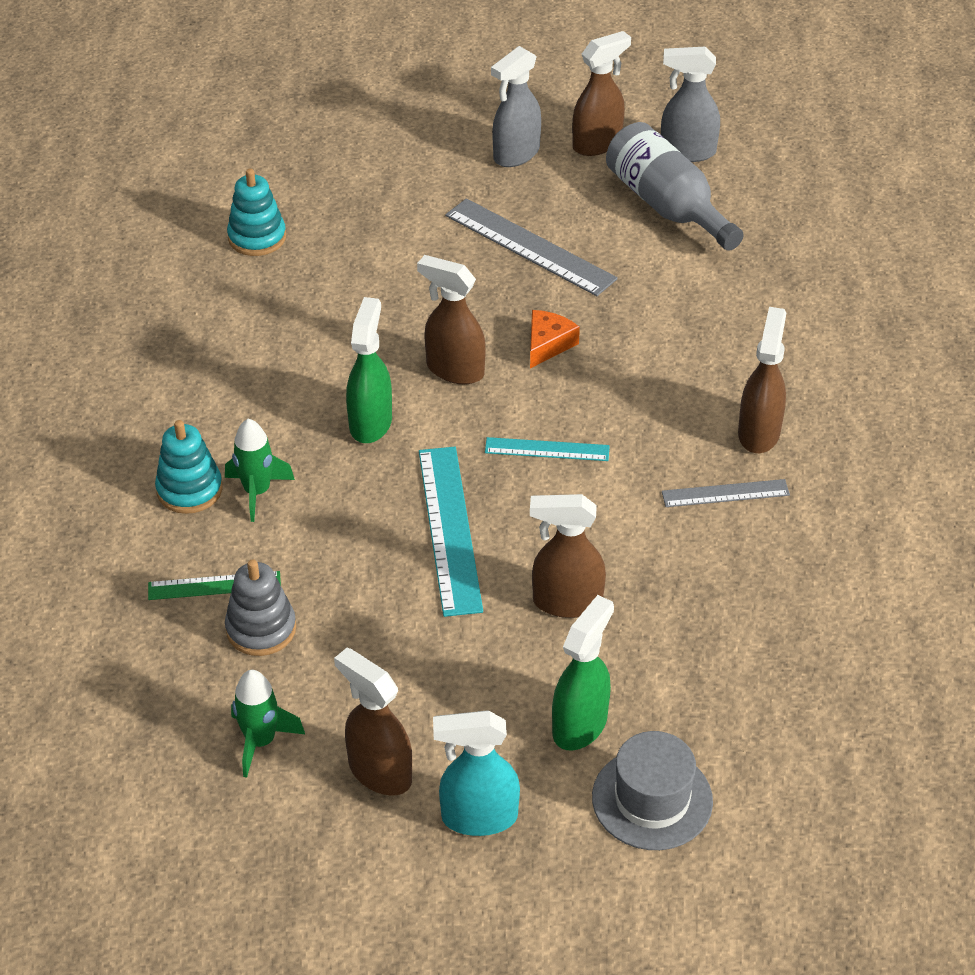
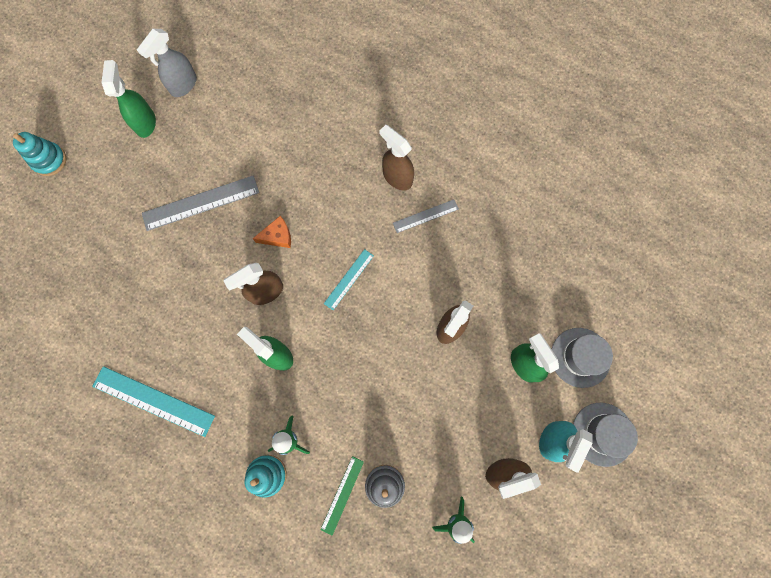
camera: 60 degrees left, 30 degrees up
(257, 237) = (93, 339): turquoise stacking toy -> turquoise stacking toy (49, 160)
(449, 529) = (373, 356): turquoise ruler -> turquoise ruler (153, 401)
(516, 154) = (124, 167): grey spray bottle -> none
(540, 887) = (602, 434): none -> grey hat
(548, 344) = (277, 236): orange cheese -> orange cheese turned 105 degrees clockwise
(597, 144) = (145, 123): brown spray bottle -> green spray bottle
(667, 206) = (217, 119): grey bottle -> none
(725, 493) = (425, 216): grey ruler -> grey ruler turned 45 degrees clockwise

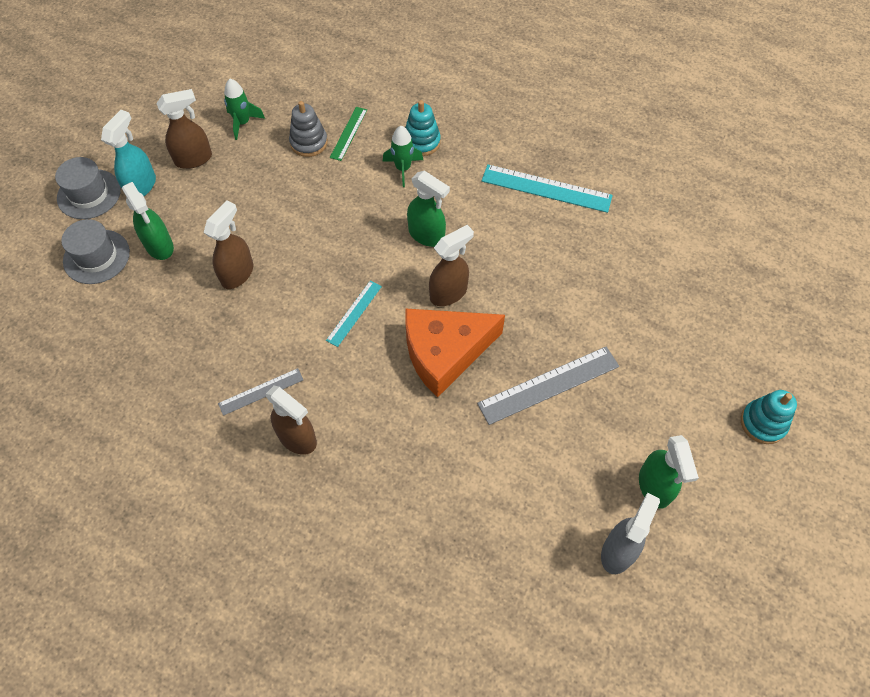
camera: 175 degrees right, 15 degrees down
(277, 236) = (445, 353): orange cheese -> orange cheese, size x2.24

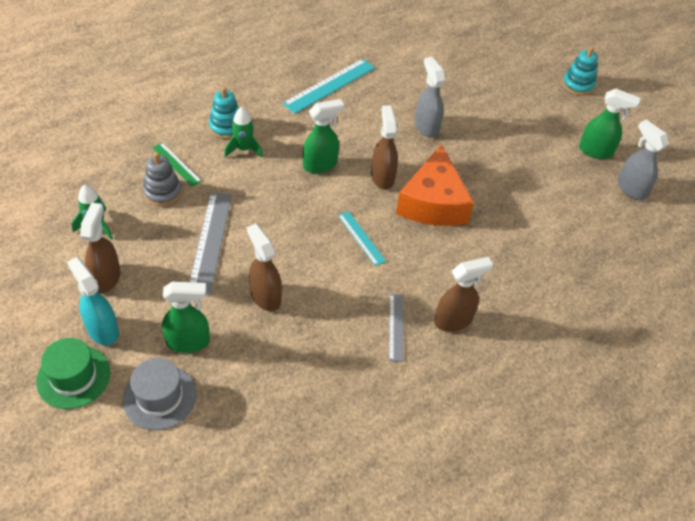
camera: 65 degrees left, 10 degrees down
(89, 194) = (73, 377): grey hat -> green hat
(548, 384) = (493, 162): grey ruler -> grey ruler (210, 242)
(554, 298) = (426, 127): none -> grey spray bottle

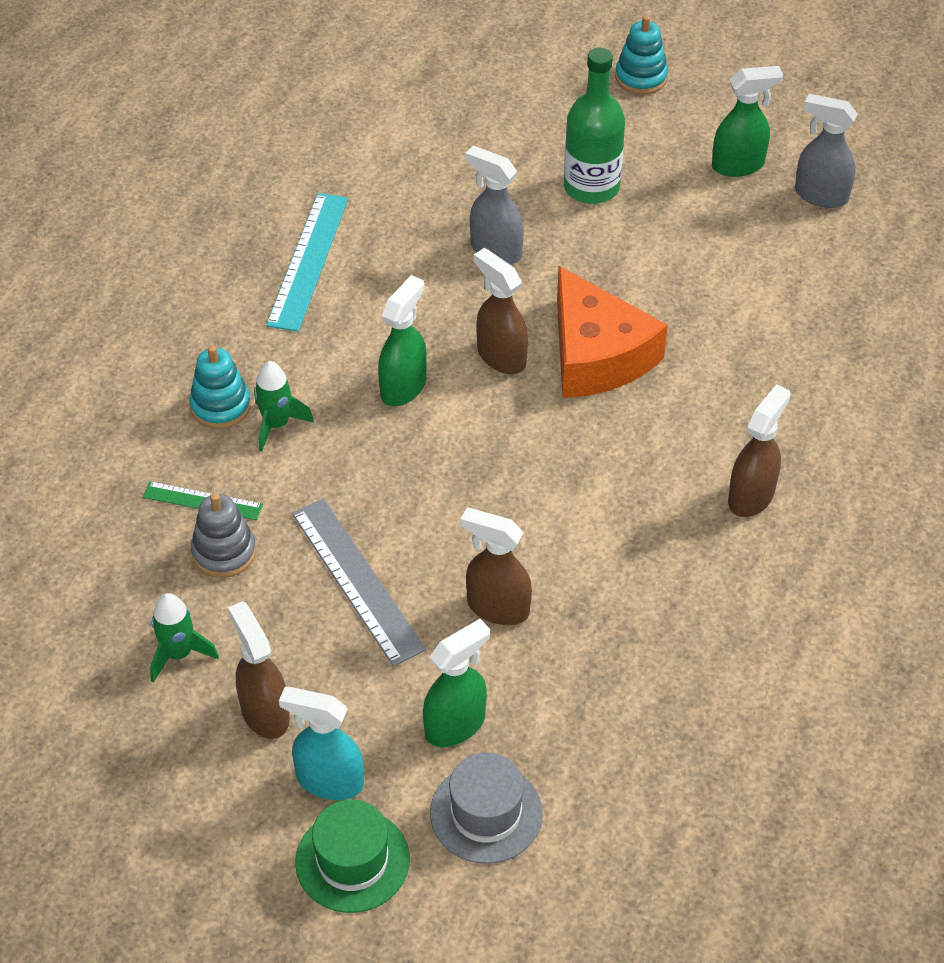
camera: 30 degrees left, 0 degrees up
(361, 238) = (548, 457): turquoise ruler -> none
(395, 327) = (691, 546): grey ruler -> none
(504, 122) = (591, 187): none -> green bottle

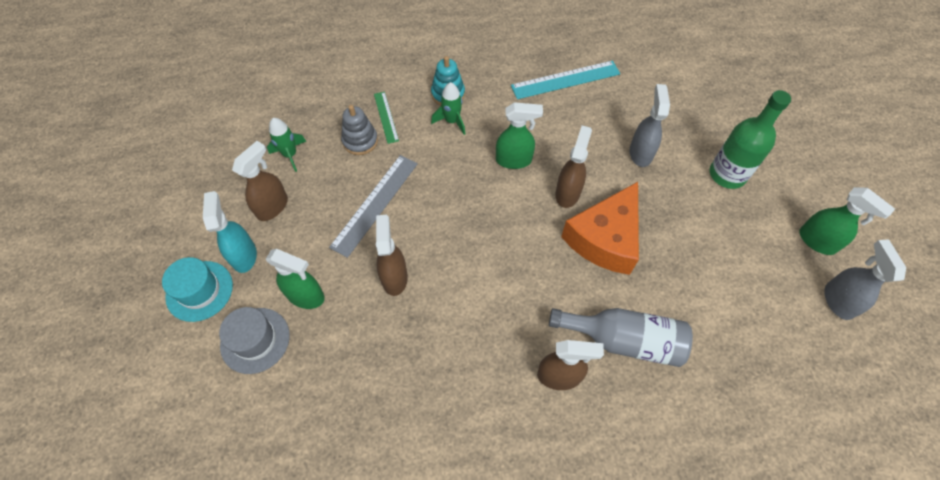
camera: 60 degrees right, 10 degrees up
(352, 860) = (199, 291): green hat -> turquoise hat
(641, 77) = (835, 157): turquoise stacking toy -> none
(745, 410) = (624, 340): none -> grey bottle

